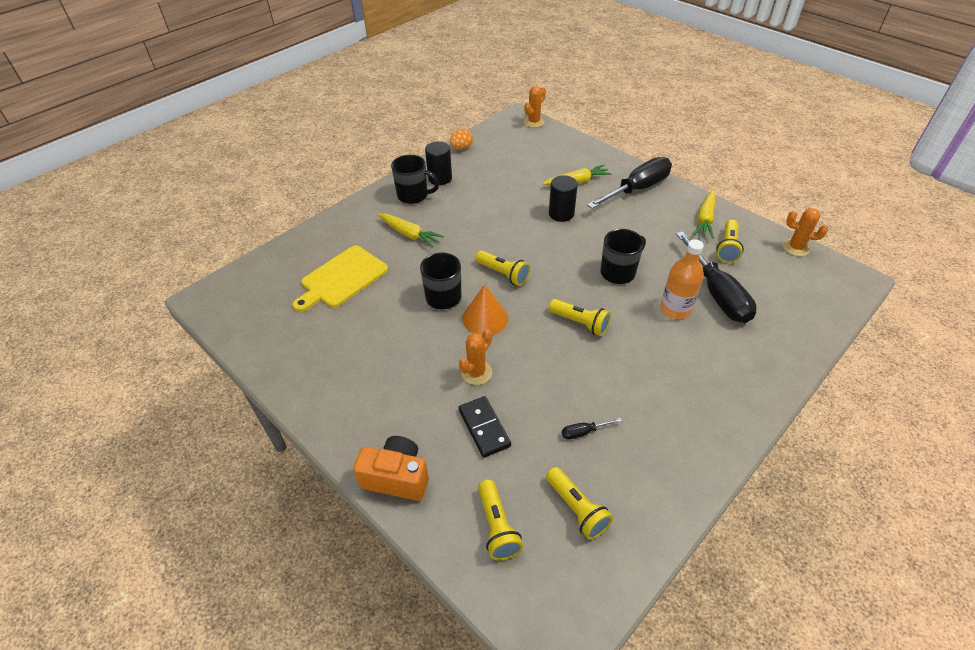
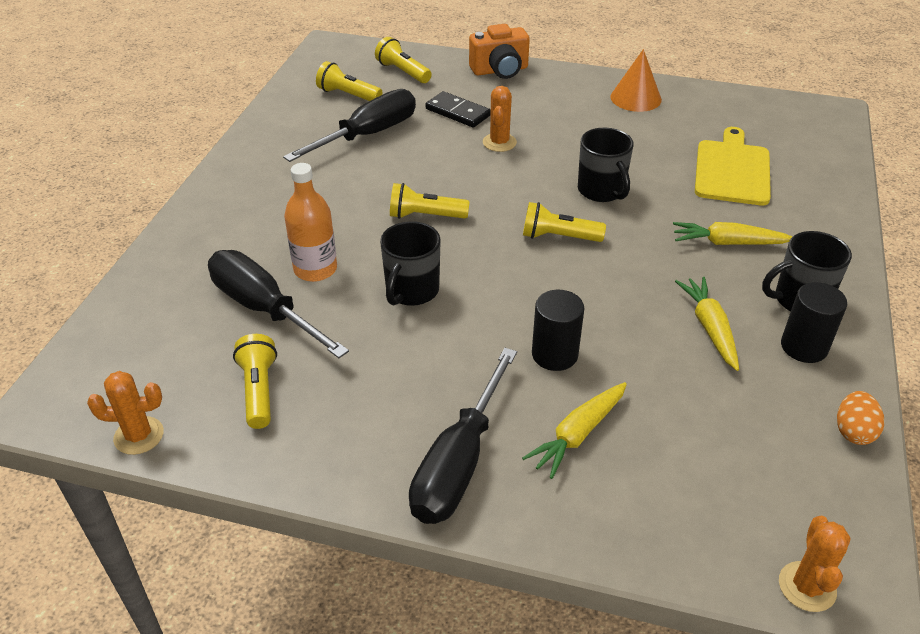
camera: 150 degrees right, 5 degrees down
(485, 318) = (534, 186): orange cone -> orange cone (635, 98)
(584, 432) = (367, 135): black screwdriver -> black screwdriver, size x2.50
(705, 219) = (309, 438): yellow carrot -> yellow carrot (709, 328)

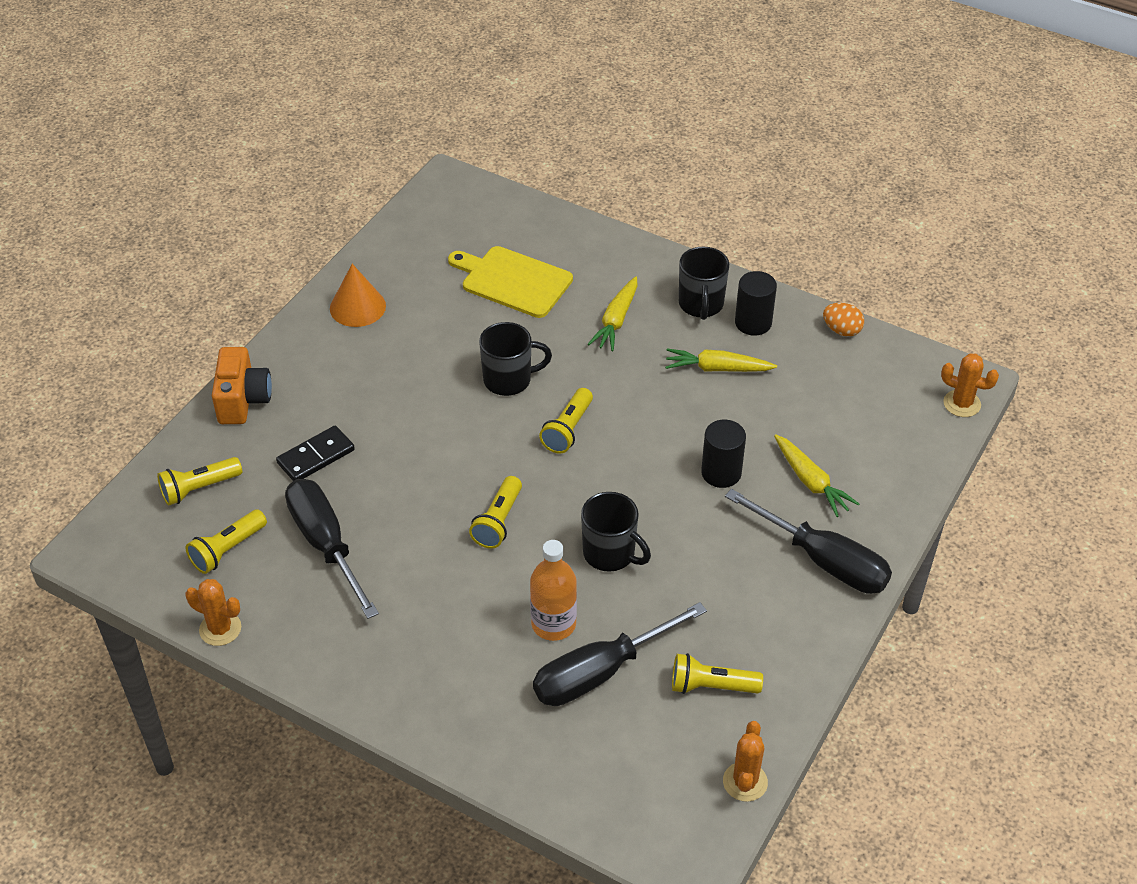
camera: 75 degrees left, 5 degrees up
(499, 142) = (392, 435): orange cactus -> orange cactus (220, 629)

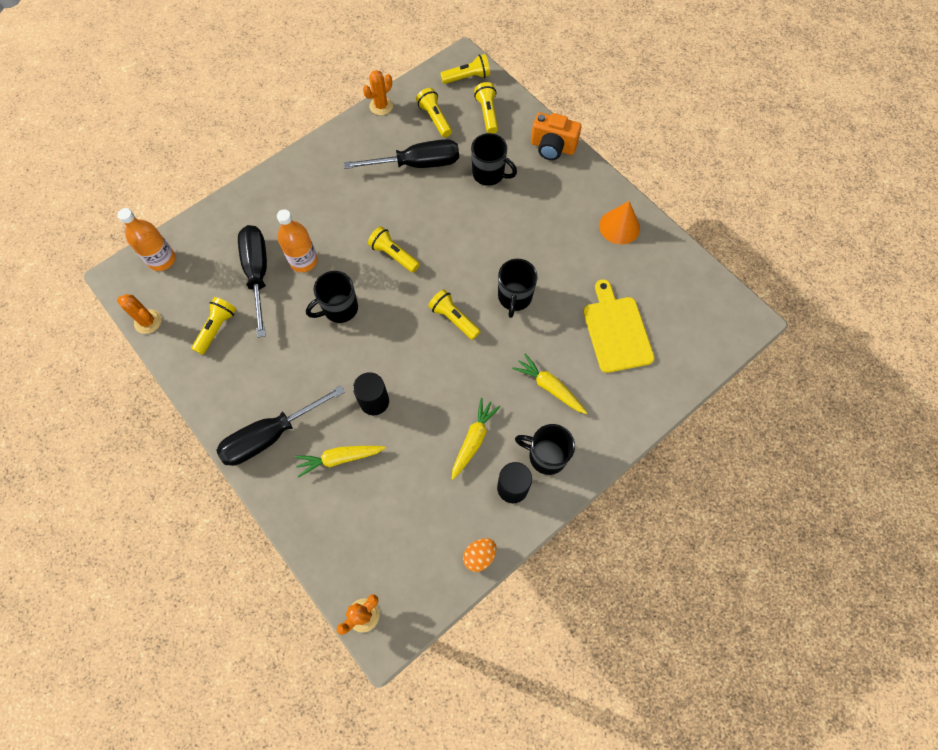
camera: 110 degrees right, 20 degrees up
(127, 534) = (467, 78): none -> yellow flashlight
(316, 456) = (489, 174): black domino -> black mug
(513, 281) = (616, 331): yellow cutting board -> yellow cutting board turned 60 degrees counterclockwise
(634, 815) = (162, 259): none -> orange bottle

